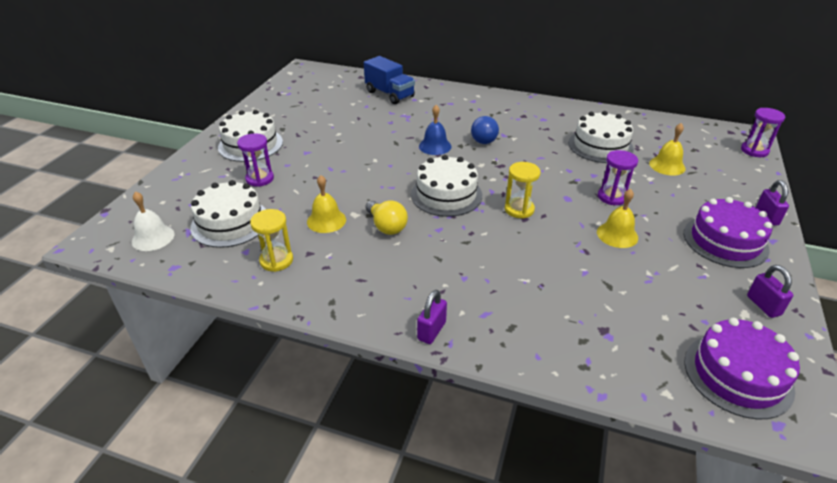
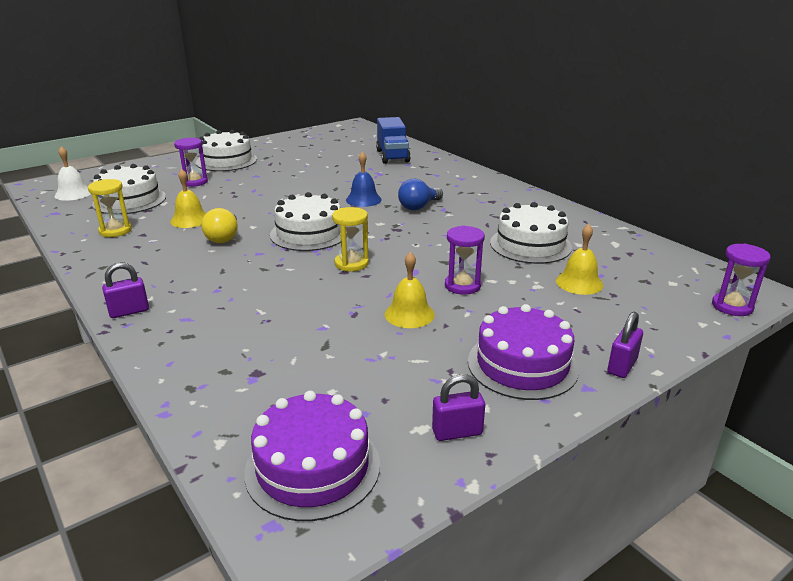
camera: 35 degrees right, 10 degrees down
(763, 305) = (457, 432): purple padlock -> purple padlock turned 60 degrees clockwise

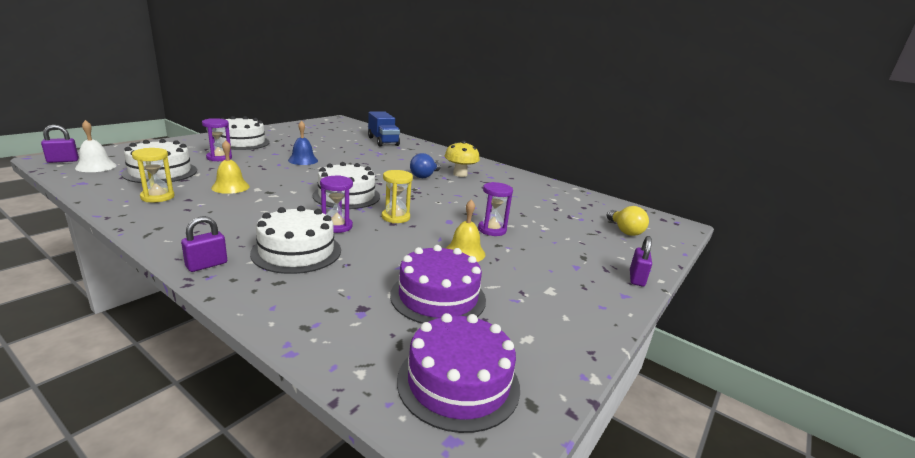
camera: 20 degrees left, 5 degrees down
(224, 237) = (271, 200): yellow light bulb -> yellow light bulb (624, 231)
(363, 199) = (378, 171): blue bell -> blue bell (303, 160)
(457, 432) = (556, 338): purple padlock -> purple padlock (63, 161)
(467, 204) = (460, 174): none -> yellow mushroom
(522, 364) = (570, 283): purple cake -> purple cake (438, 297)
(530, 245) = (522, 200): white cake -> white cake (296, 251)
(579, 283) = (571, 224): yellow bell -> none
(732, 306) = (674, 235): purple hourglass -> purple hourglass (337, 226)

